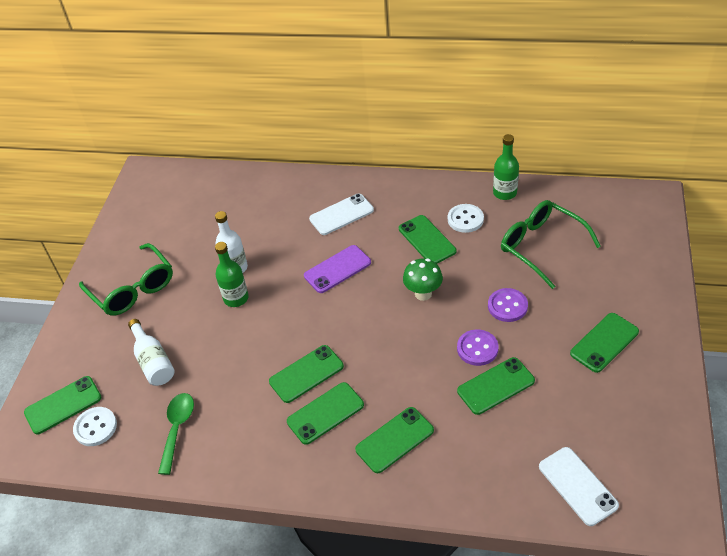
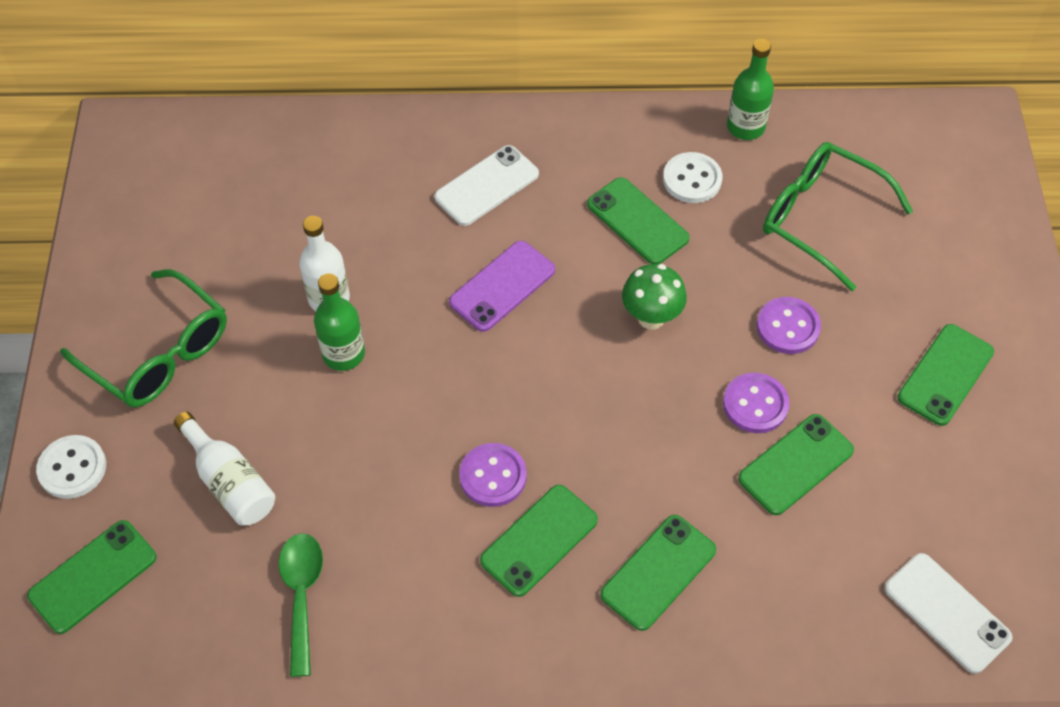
camera: 15 degrees left, 10 degrees up
(95, 427) = (161, 609): white button -> white button (72, 468)
(306, 374) = (493, 476): green phone -> purple button

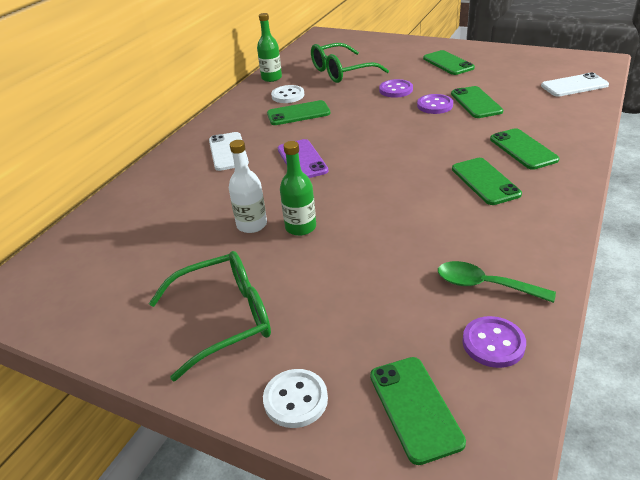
camera: 60 degrees left, 20 degrees down
(230, 482) = (368, 302): white bottle -> none
(493, 476) = (432, 188): purple button -> purple button (493, 343)
(651, 318) = (361, 121): green mushroom -> none

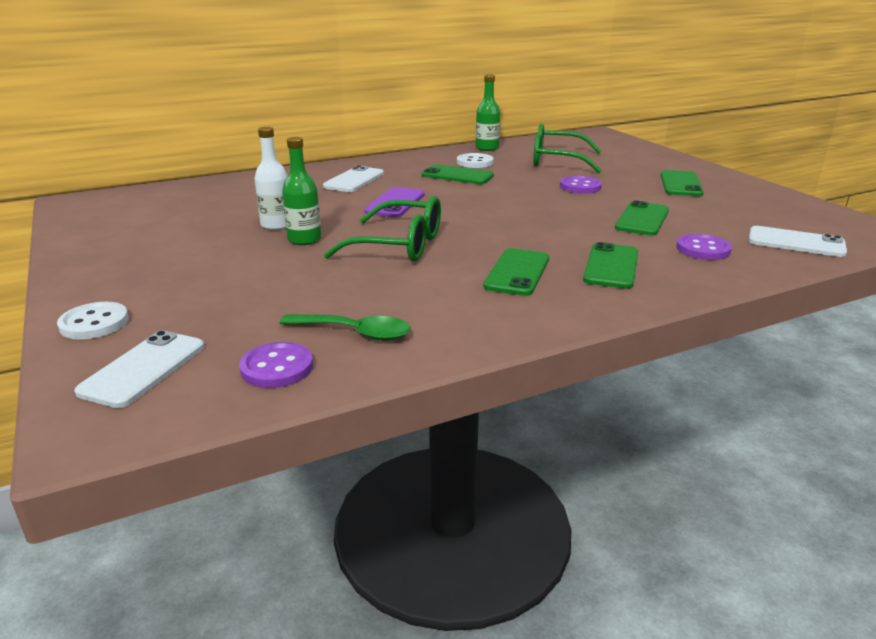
camera: 35 degrees right, 10 degrees down
(225, 318) = (151, 264): green glasses -> green glasses (399, 245)
(415, 408) = (143, 369): green phone -> white phone
(435, 105) = (593, 208): purple button -> purple button (703, 249)
(485, 285) = (355, 333): green spoon -> green spoon turned 135 degrees clockwise

